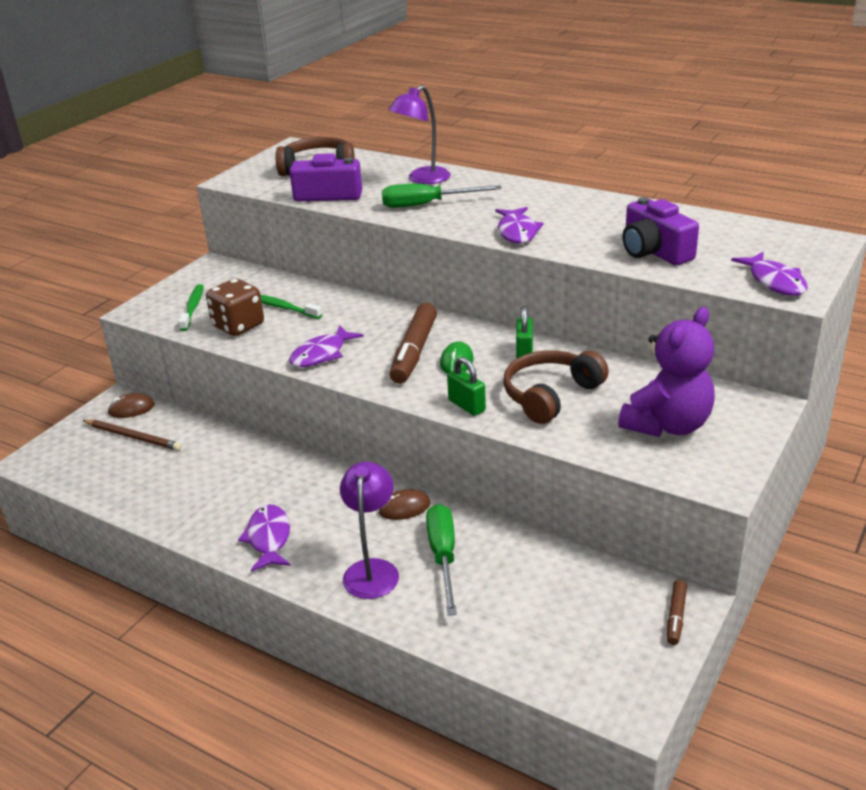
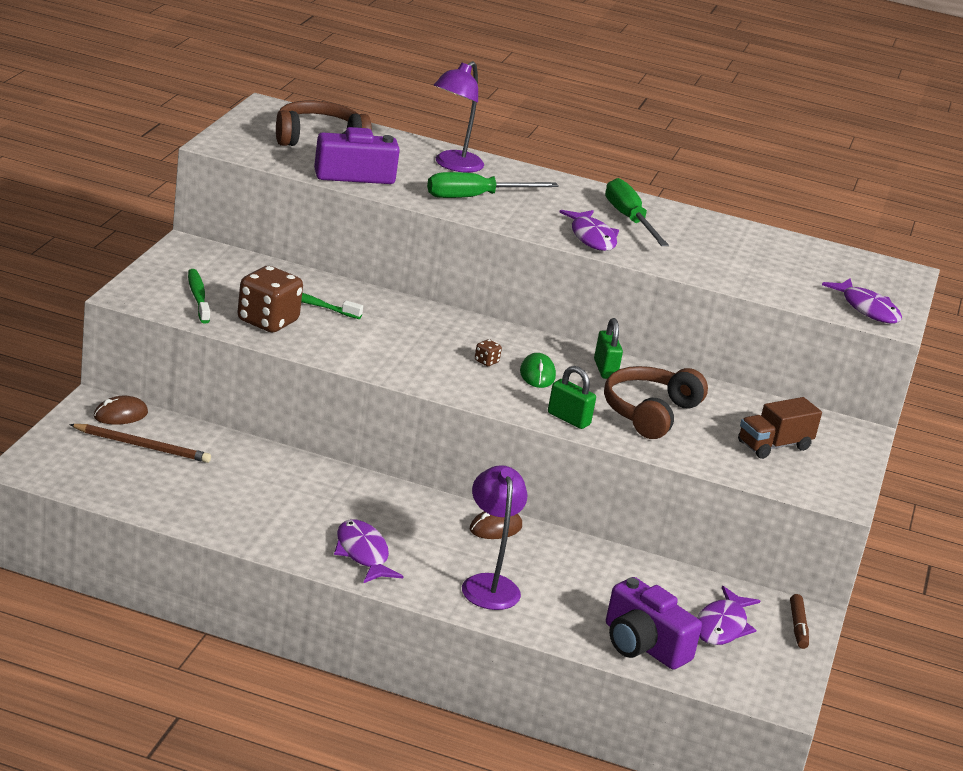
camera: 20 degrees left, 5 degrees down
(321, 354) = (384, 358): purple fish -> purple fish (722, 626)
(414, 352) = (486, 362): brown marker -> brown dice
(443, 557) = (556, 574): green screwdriver -> green screwdriver (629, 220)
(654, 251) = (741, 270): purple camera -> purple camera (643, 645)
(667, 425) = (774, 446): purple teddy bear -> brown truck

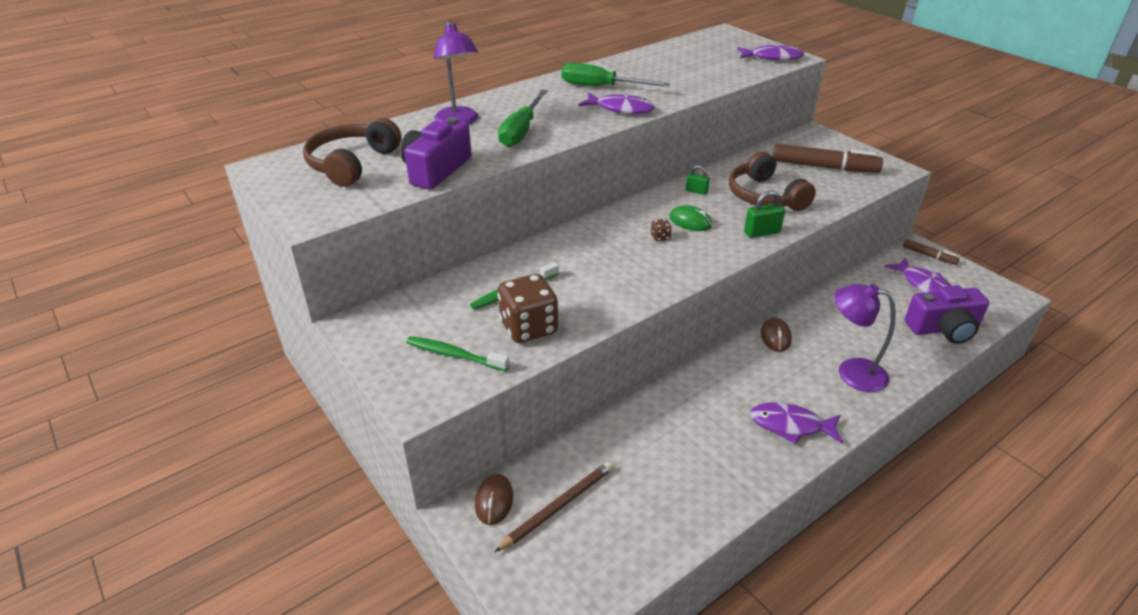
camera: 50 degrees left, 10 degrees up
(605, 369) = (696, 191): green padlock -> green padlock, size x0.66
(774, 446) = (824, 167): brown truck -> brown marker

